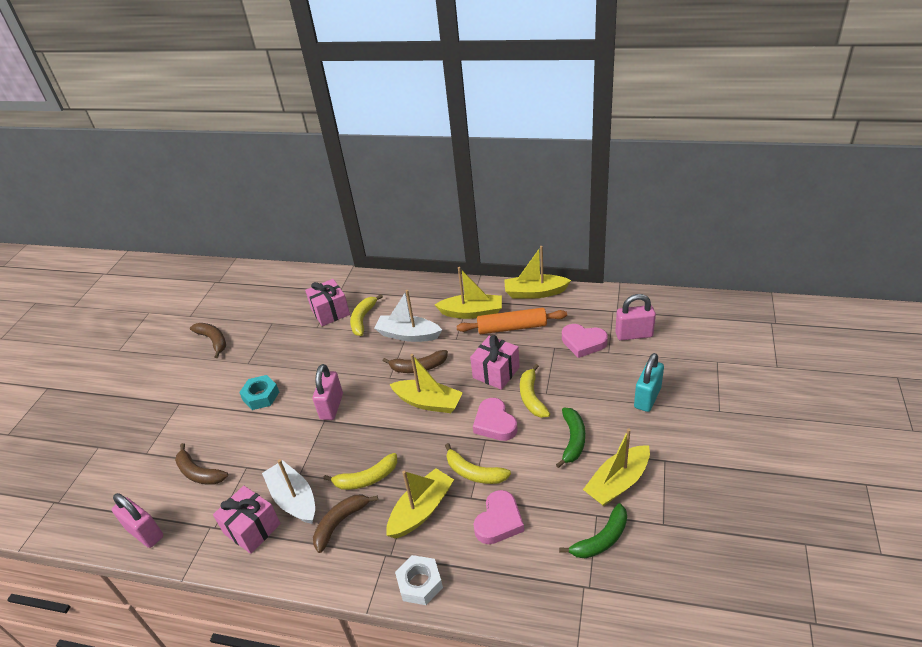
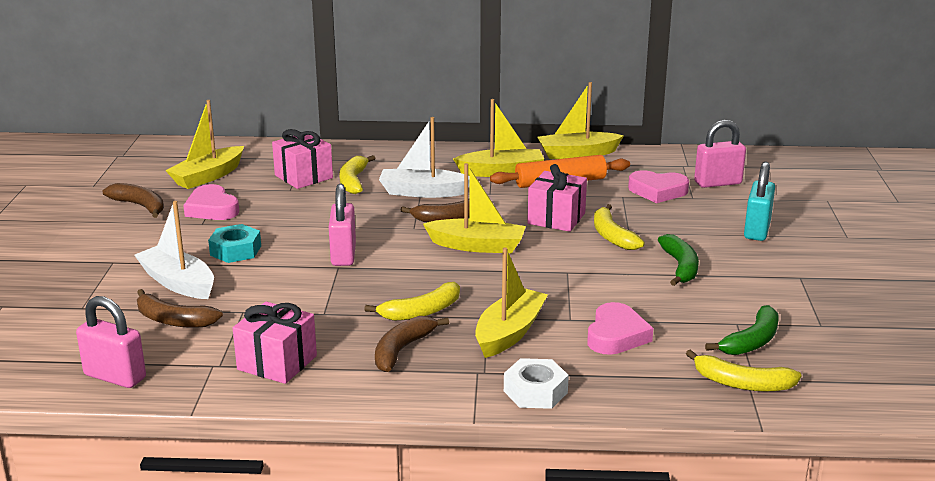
camera: 15 degrees left, 15 degrees down
(294, 499) = (326, 334): white boat -> white boat (178, 283)
(474, 473) = (565, 299): yellow banana -> yellow banana (742, 383)
(495, 423) = (574, 258): pink heart -> pink heart (212, 209)
(618, 482) = (751, 297): yellow boat -> yellow boat (208, 176)

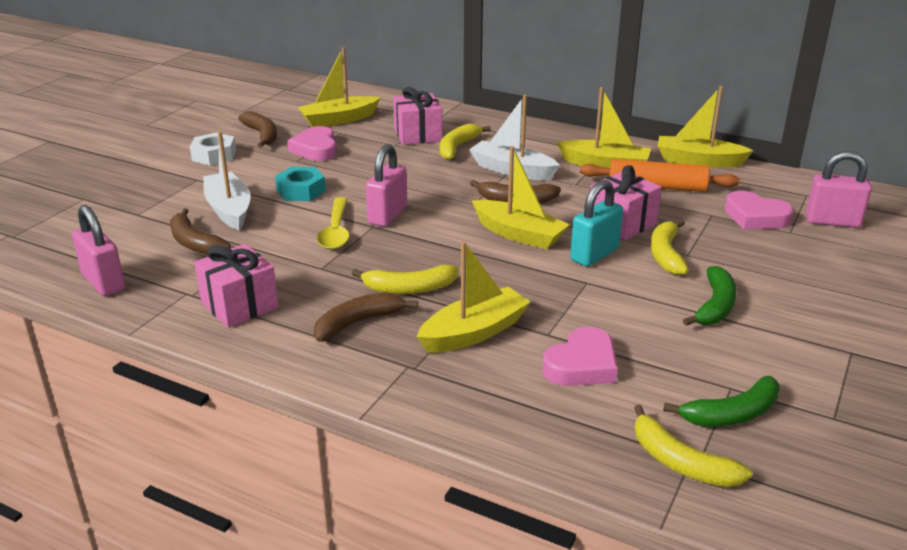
camera: 25 degrees right, 5 degrees up
(307, 279) = (336, 231): none -> yellow spoon
(535, 392) = (446, 404): white nut -> white nut (214, 155)
(757, 230) = (839, 285): turquoise padlock -> turquoise padlock (594, 254)

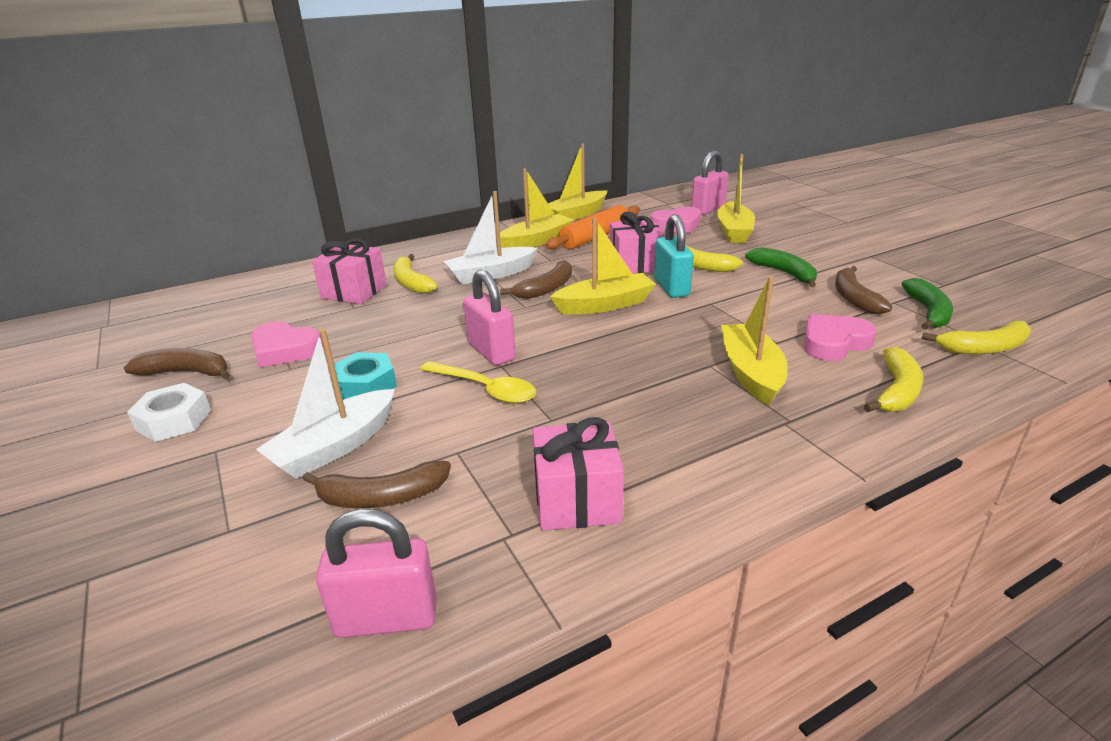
camera: 55 degrees left, 0 degrees up
(229, 210) = (335, 446): white boat -> white boat turned 60 degrees counterclockwise
(339, 120) = (243, 319): yellow boat -> yellow boat (734, 231)
(358, 323) = (685, 428): brown banana -> brown banana (854, 298)
(409, 288) = (645, 381): yellow banana -> yellow banana (896, 391)
(582, 365) = (834, 343): pink heart -> pink heart turned 105 degrees counterclockwise

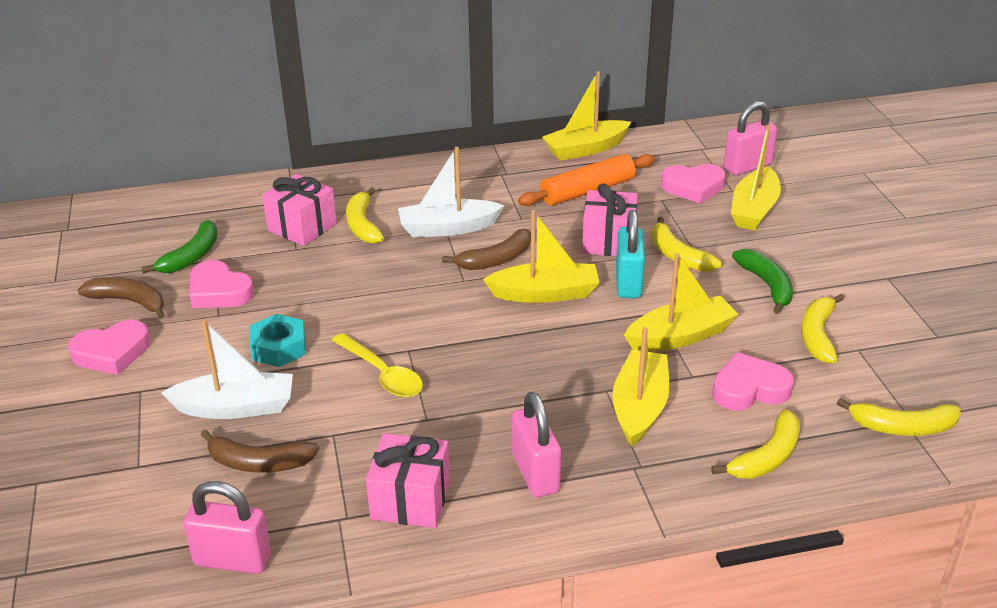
camera: 15 degrees right, 5 degrees up
(174, 420) = (112, 352): white nut -> pink heart
(335, 446) = (236, 407): white boat -> white boat turned 150 degrees counterclockwise
(491, 352) = (405, 332): pink padlock -> pink padlock (535, 474)
(536, 241) = (518, 186): yellow boat -> yellow boat (680, 336)
(854, 298) = (817, 335): brown banana -> yellow banana
(928, 312) = (884, 370): green banana -> green banana (191, 256)

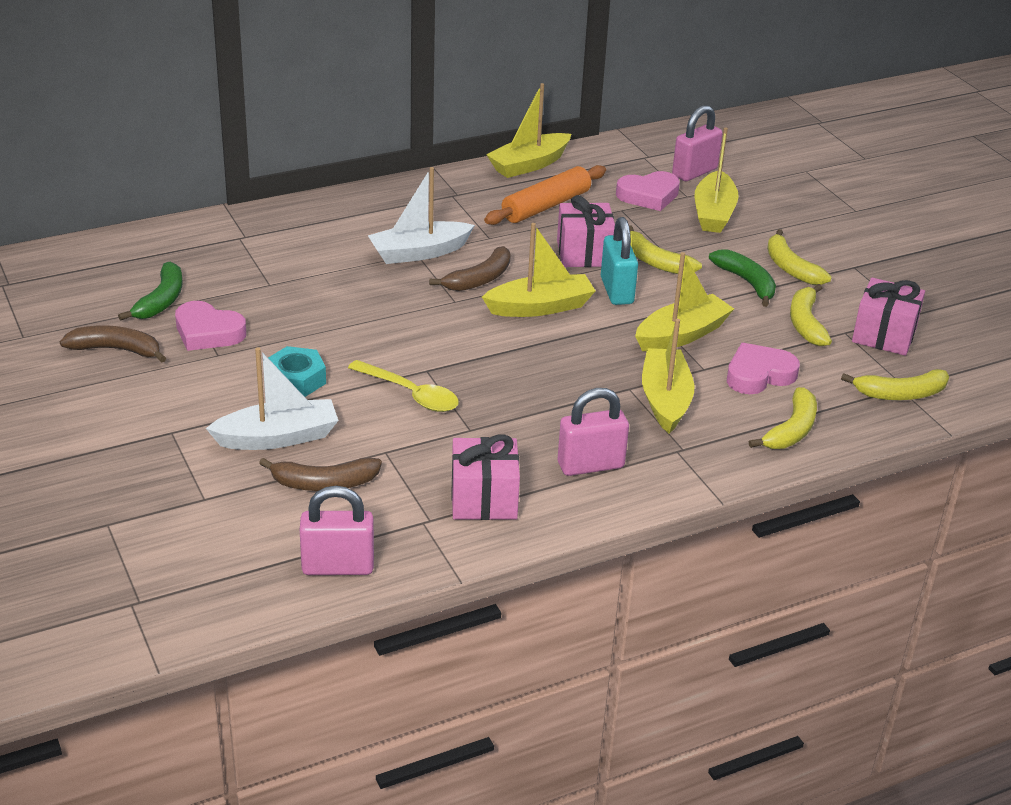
camera: 15 degrees left, 0 degrees up
(112, 352) = (123, 400): pink heart -> none
(302, 227) = (266, 263): pink gift -> pink gift (884, 335)
(362, 225) = (329, 256): yellow banana -> yellow banana (791, 268)
(535, 474) = (590, 465): pink padlock -> pink padlock turned 75 degrees counterclockwise

